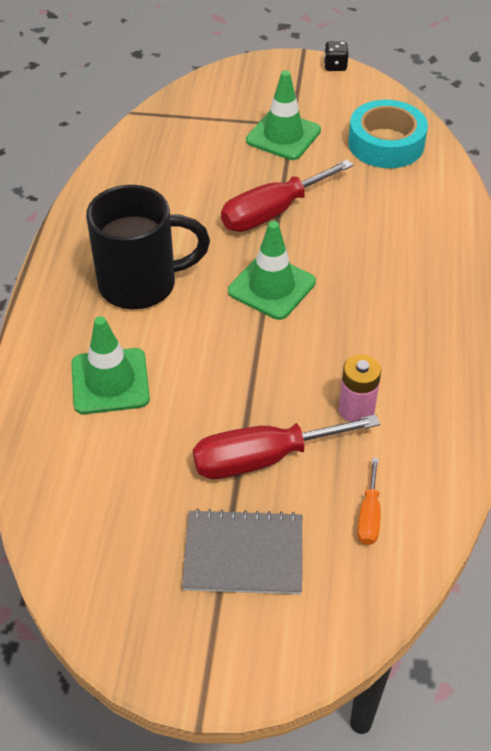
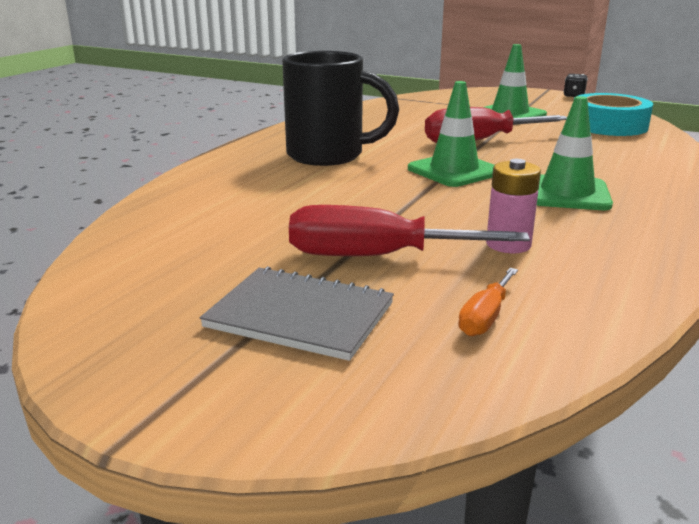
camera: 20 degrees right, 25 degrees down
(110, 381) = (254, 193): green traffic cone -> green traffic cone (567, 194)

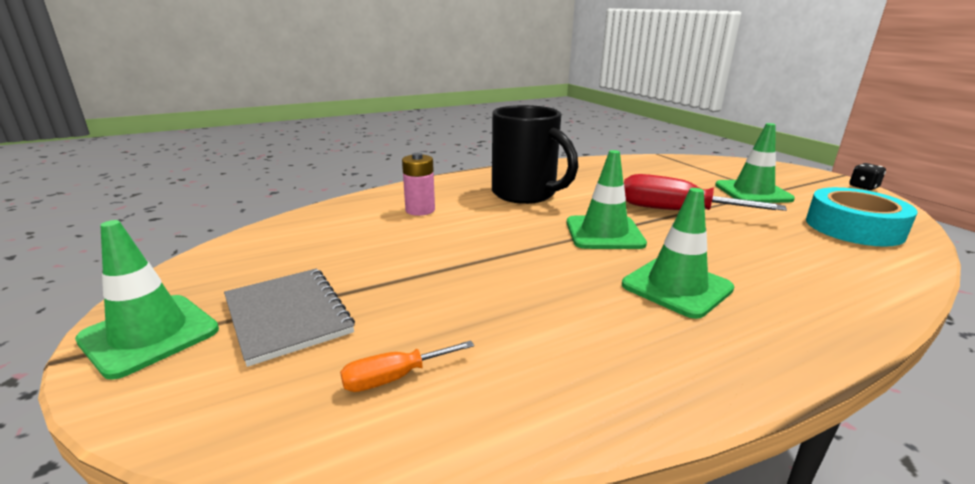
camera: 35 degrees right, 0 degrees up
(180, 384) = (149, 335): none -> green traffic cone
(376, 257) = (413, 289): red screwdriver -> none
(508, 244) = (532, 318): pink battery -> pink battery (420, 210)

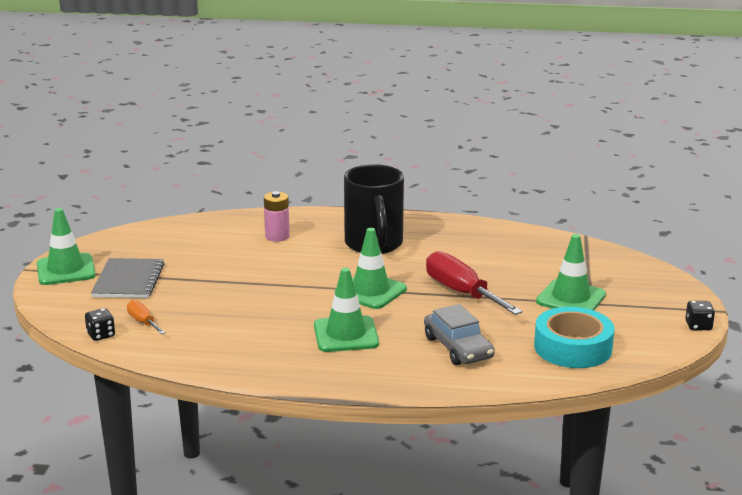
camera: 35 degrees right, 0 degrees up
(343, 442) = (101, 335): none -> black dice
(394, 378) = (143, 322): orange screwdriver -> orange screwdriver turned 45 degrees clockwise
(791, 260) = (458, 348): none -> grey car

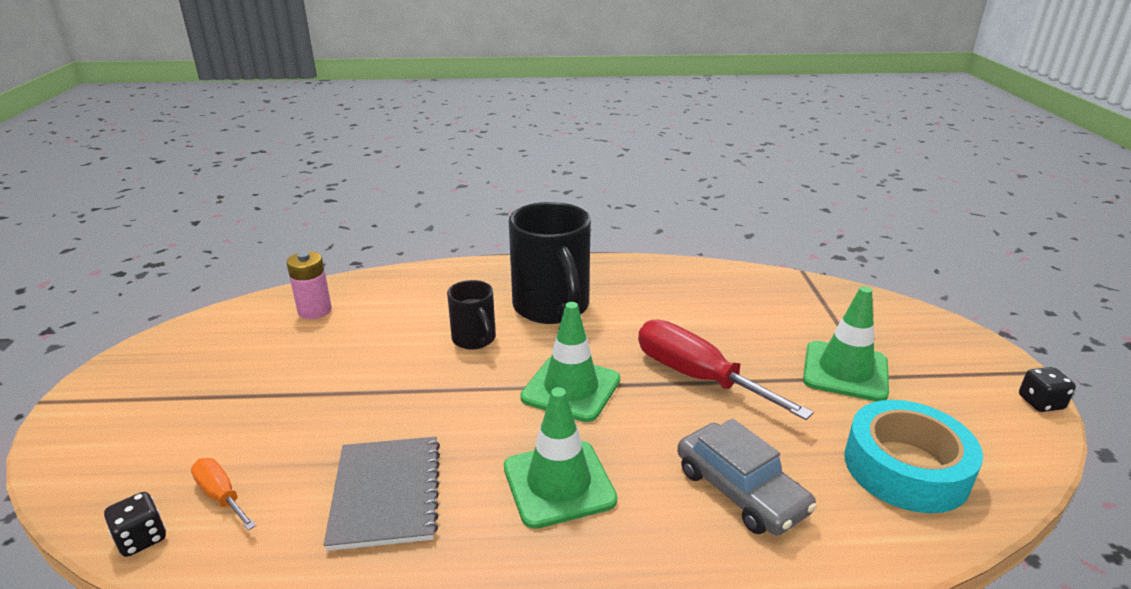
camera: 10 degrees left, 5 degrees up
(66, 270) = (106, 396): green traffic cone -> none
(128, 280) = (205, 407): grey notebook -> grey notebook (386, 493)
(277, 236) = (421, 306): pink battery -> pink battery (315, 311)
(311, 259) = (474, 340): none -> black mug

